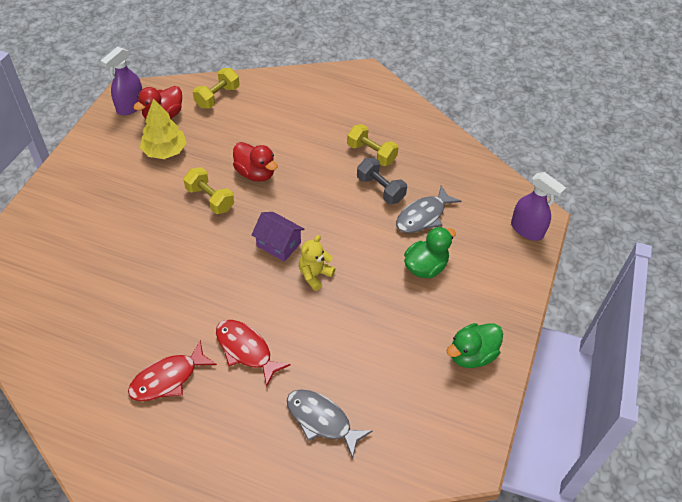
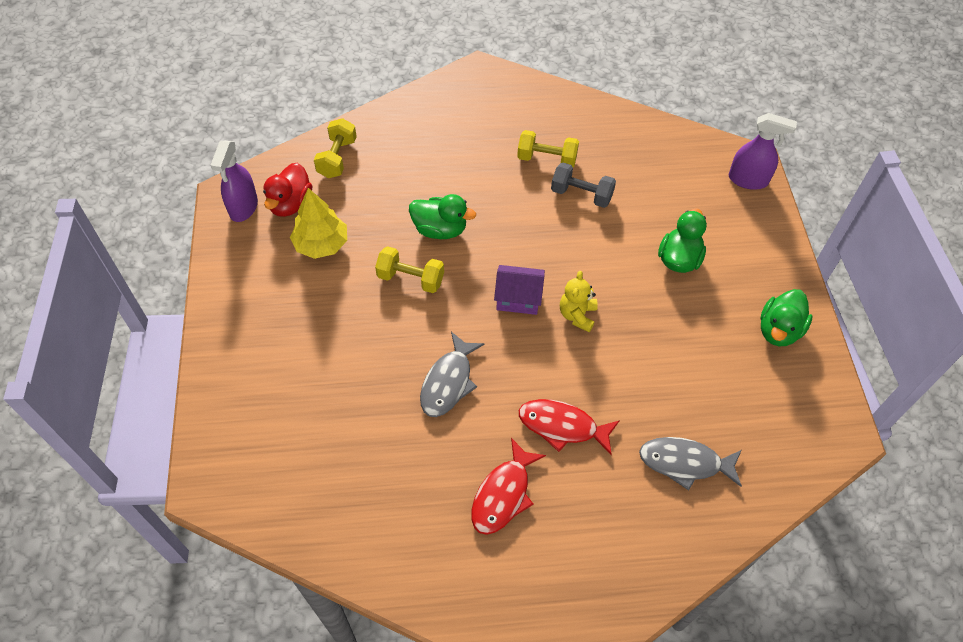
camera: 25 degrees left, 5 degrees up
(255, 173) = (440, 229): red duck -> green duck
(423, 216) = (642, 206): grey fish -> grey fish (448, 382)

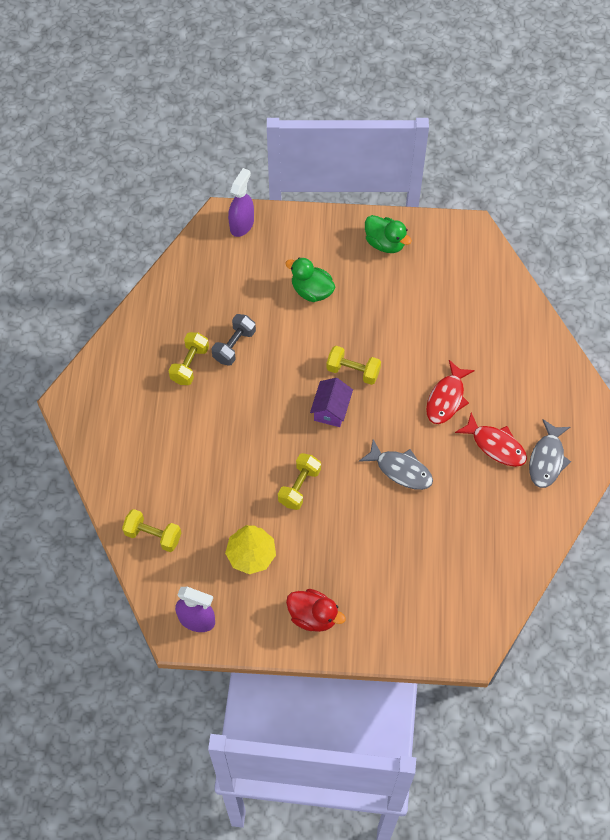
camera: 80 degrees left, 5 degrees up
(290, 204) = (200, 579): red duck -> red duck (313, 616)
(440, 229) = (252, 458): green duck -> none
(577, 315) = (353, 371): yellow teddy bear -> yellow dumbbell
(685, 463) = (483, 328): grey fish -> grey fish (547, 459)

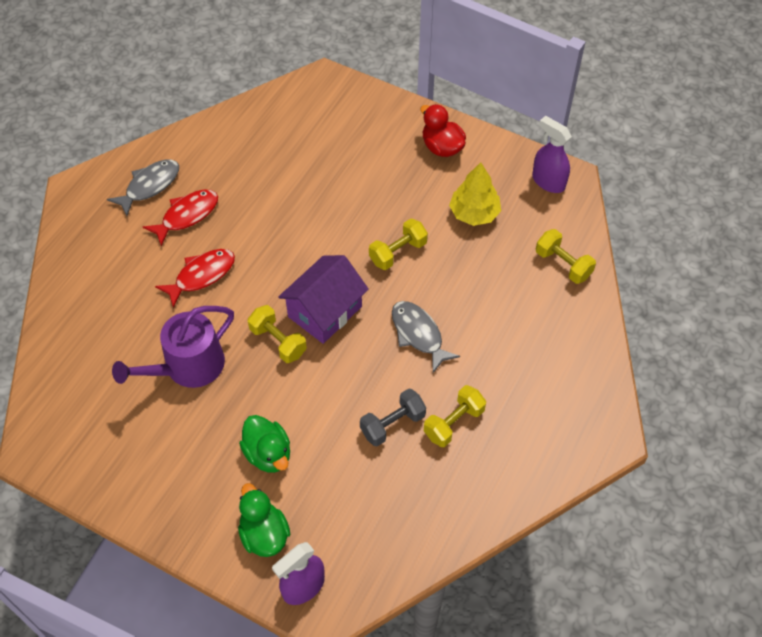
camera: 155 degrees left, 5 degrees down
(331, 410) = (325, 311): purple house -> purple house, size x1.54
(385, 243) = (144, 478): green duck -> green duck (264, 534)
(400, 470) = (291, 229): grey fish -> grey fish (418, 334)
(407, 325) = (188, 367): none -> purple watering can
(495, 445) = (187, 215): red fish -> red fish turned 75 degrees clockwise

